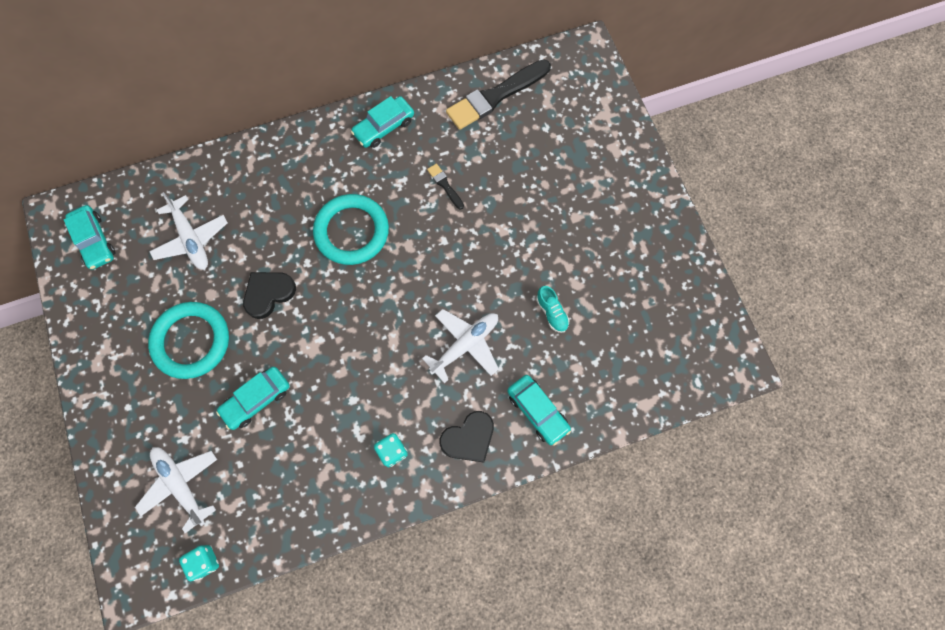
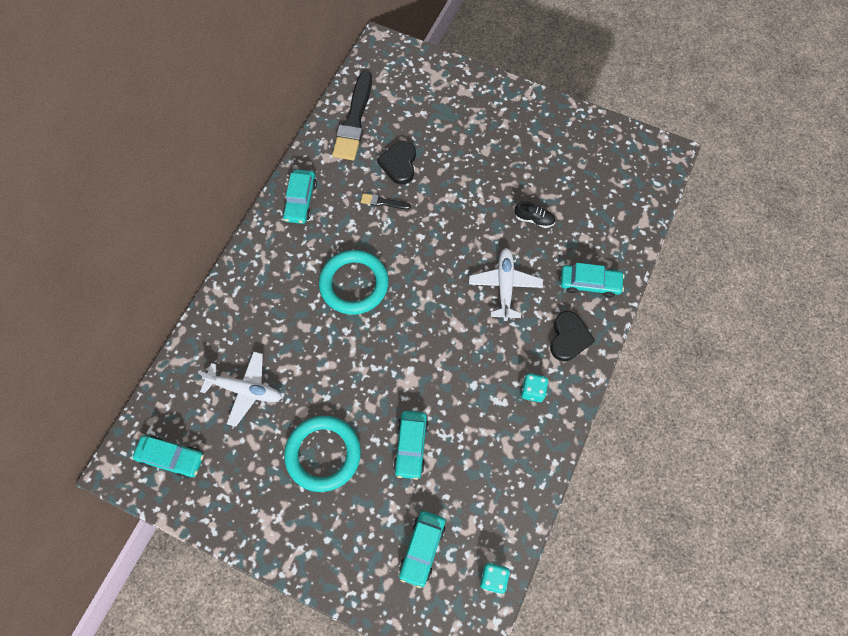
camera: 45 degrees left, 5 degrees down
(181, 484) = (422, 549): white plane -> turquoise car
(268, 294) = (342, 374): black heart -> black heart (399, 164)
(552, 312) = (534, 219): turquoise shoe -> black shoe

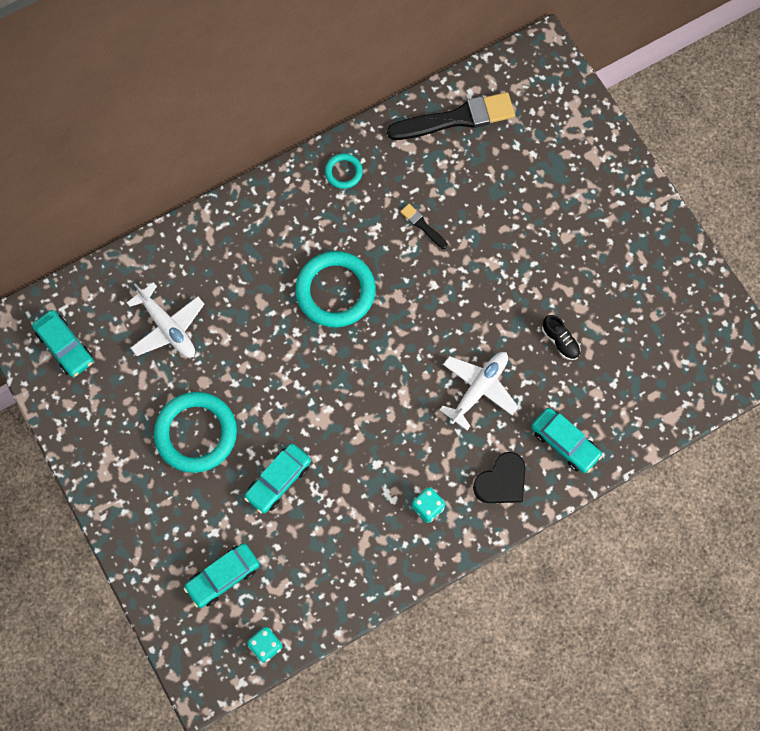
camera: 35 degrees right, 5 degrees up
(300, 201) = (343, 172): turquoise car -> turquoise ring
(354, 120) = (456, 119): black brush -> black brush turned 150 degrees counterclockwise
(399, 164) = (467, 195): black heart -> none

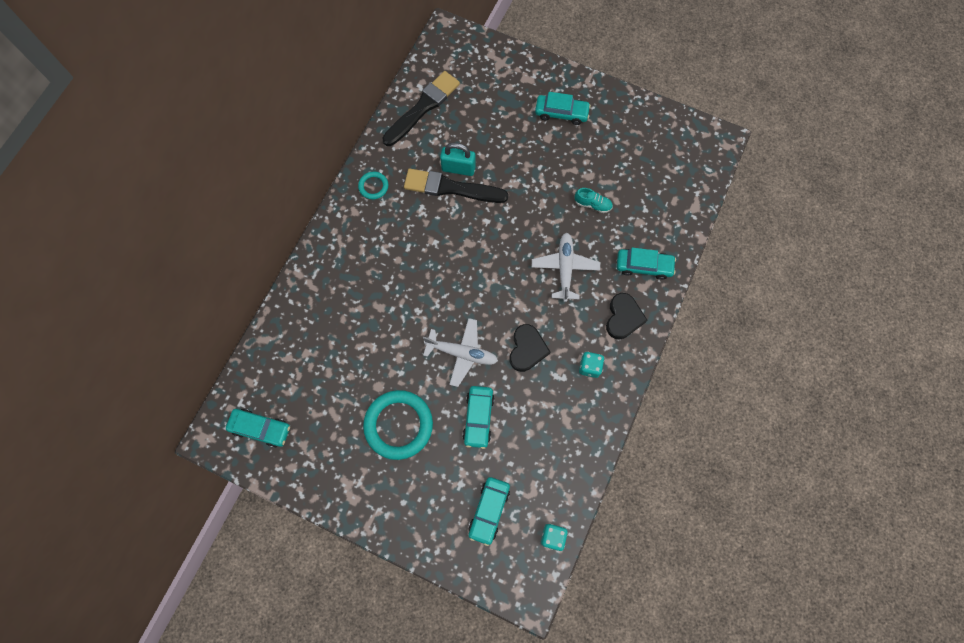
camera: 35 degrees left, 0 degrees up
(168, 327) = (326, 366): white plane -> white plane (462, 353)
(335, 291) = (425, 267): turquoise ring -> none
(377, 446) = (527, 349): none -> black heart
(422, 225) = (451, 188): black brush -> black brush, size x2.22
(445, 209) = (458, 168): none -> turquoise padlock
(560, 341) = (592, 204): black shoe -> turquoise shoe
(602, 219) = (561, 113): none -> turquoise car

